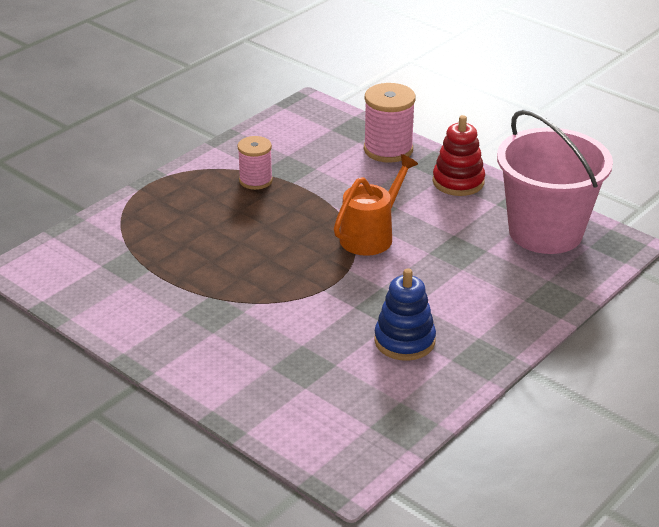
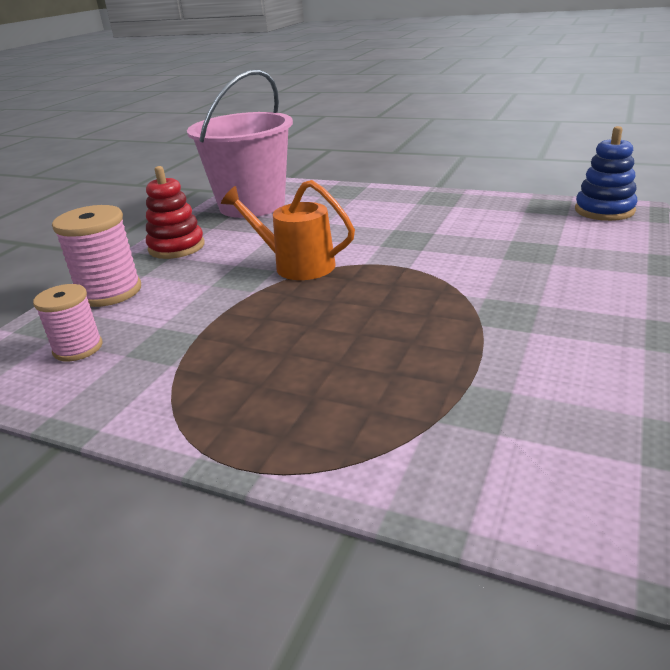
camera: 105 degrees left, 5 degrees down
(255, 180) = (202, 361): pink spool -> pink spool (78, 348)
(404, 341) = (449, 222): blue stacking toy -> blue stacking toy (604, 210)

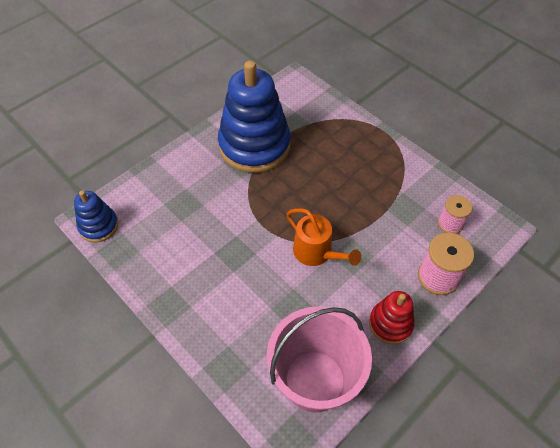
camera: 160 degrees left, 25 degrees up
(514, 340) = (254, 145): none -> blue stacking toy

